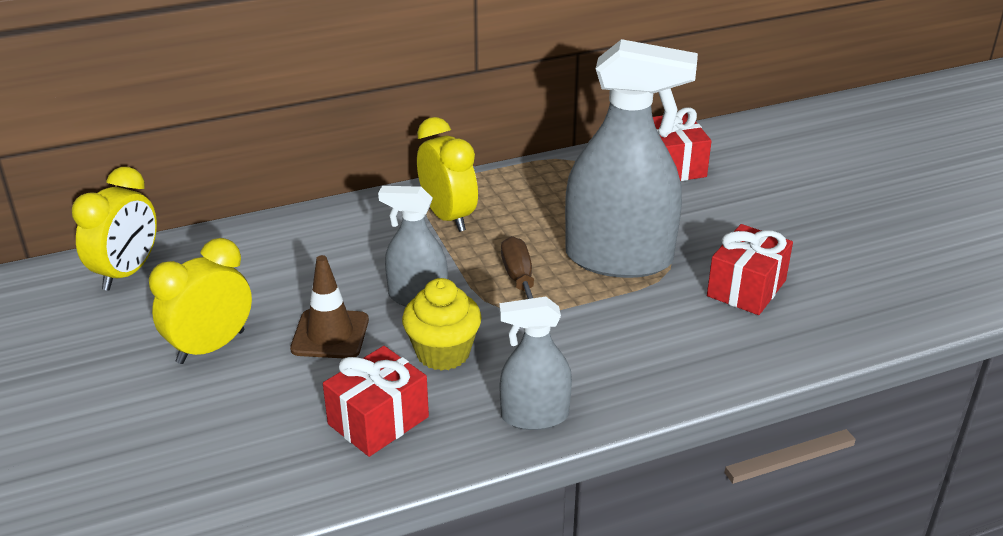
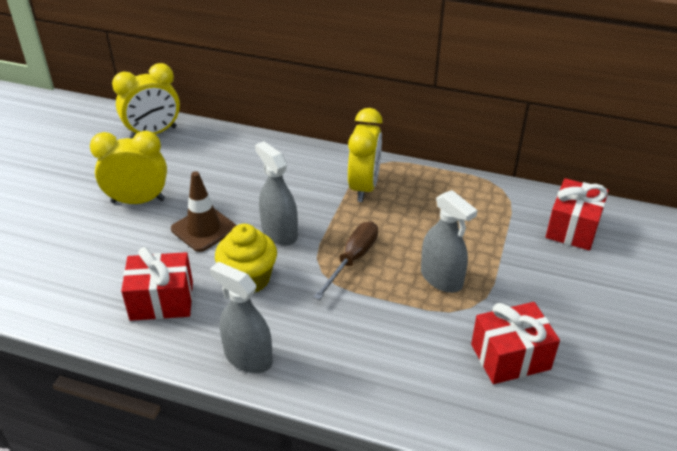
camera: 40 degrees right, 5 degrees up
(618, 258) = (441, 278): grey spray bottle -> grey spray bottle, size x0.54

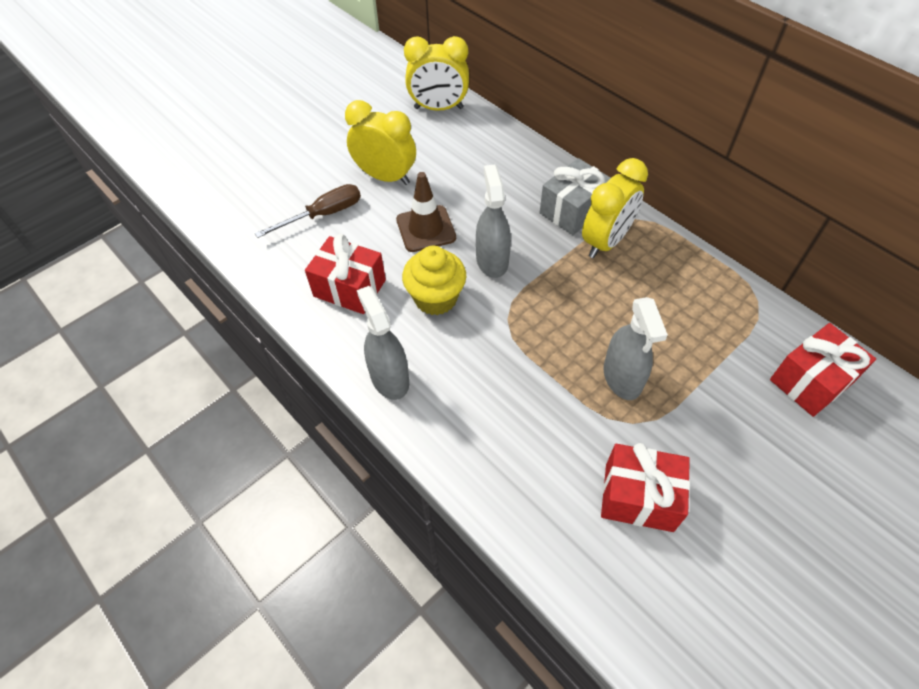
camera: 30 degrees right, 15 degrees up
(323, 174) = (573, 210): none -> grey gift
(353, 259) = (545, 318): brown screwdriver -> brown screwdriver (323, 215)

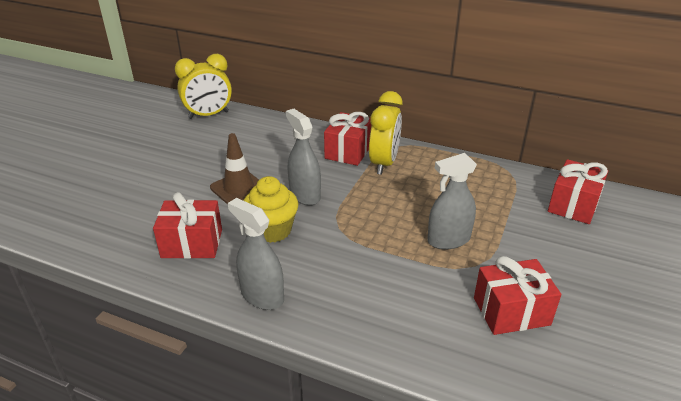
camera: 25 degrees left, 20 degrees down
(323, 215) = (142, 200): brown screwdriver -> none
(385, 177) = (186, 164): yellow clock -> none
(573, 210) = (348, 151): grey gift -> red gift
(622, 377) = (448, 240): grey spray bottle -> grey spray bottle turned 105 degrees clockwise

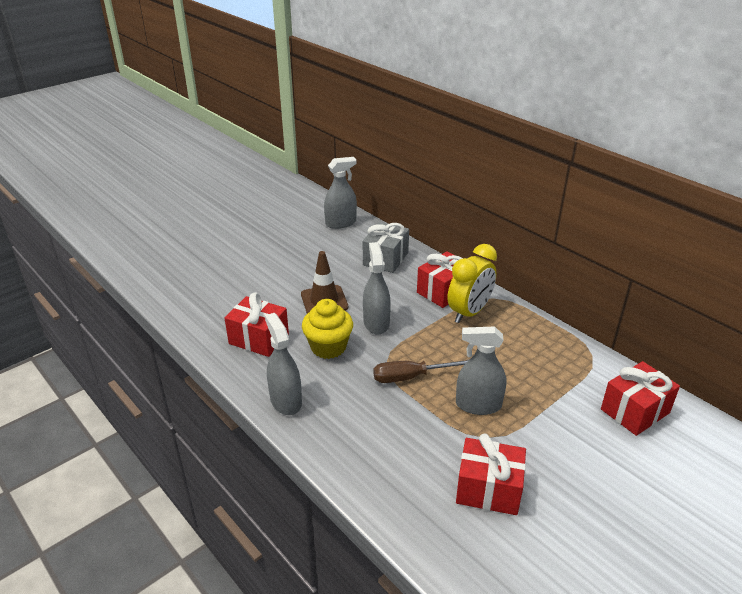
camera: 25 degrees right, 0 degrees up
(208, 115) = (341, 223): yellow clock -> grey spray bottle
(274, 136) = (385, 259): none -> grey gift
(372, 233) = (411, 377): none -> brown screwdriver

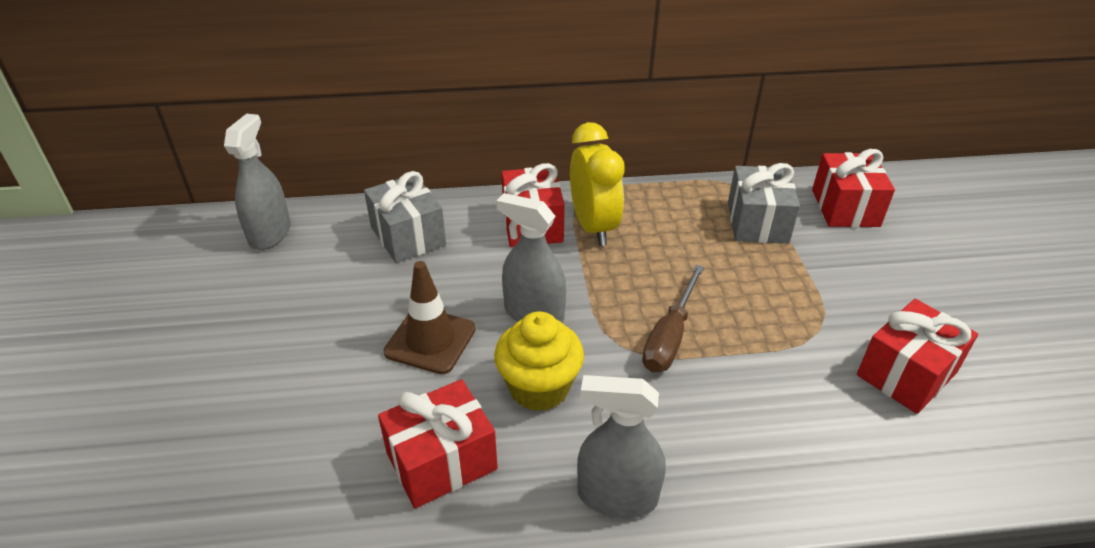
camera: 55 degrees left, 5 degrees up
(478, 405) = (762, 307): grey spray bottle -> none
(560, 375) = (757, 222): none -> grey gift

